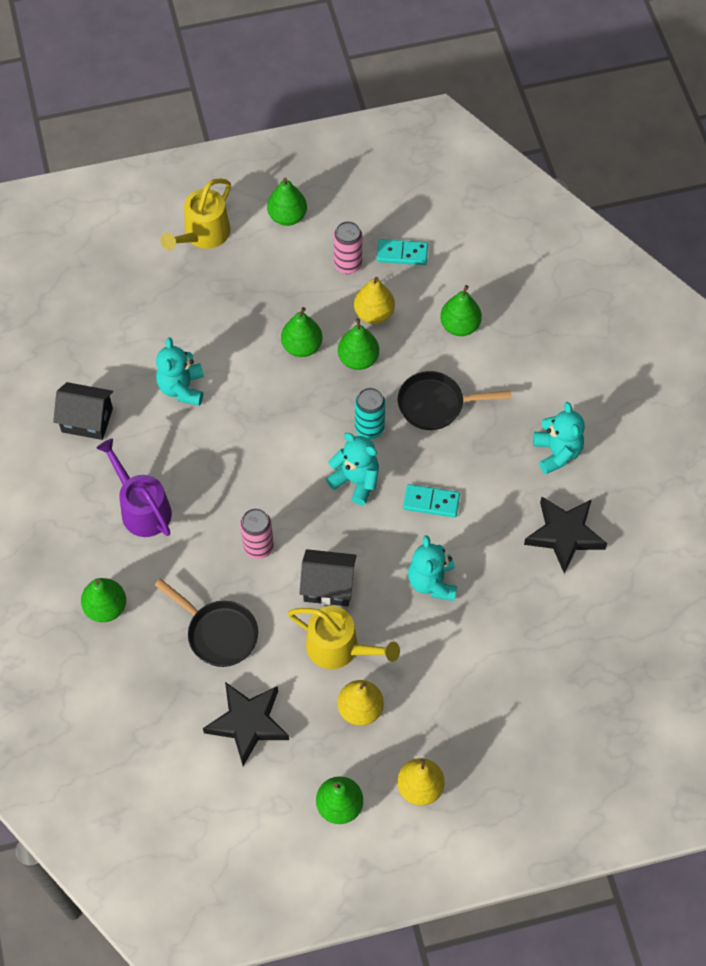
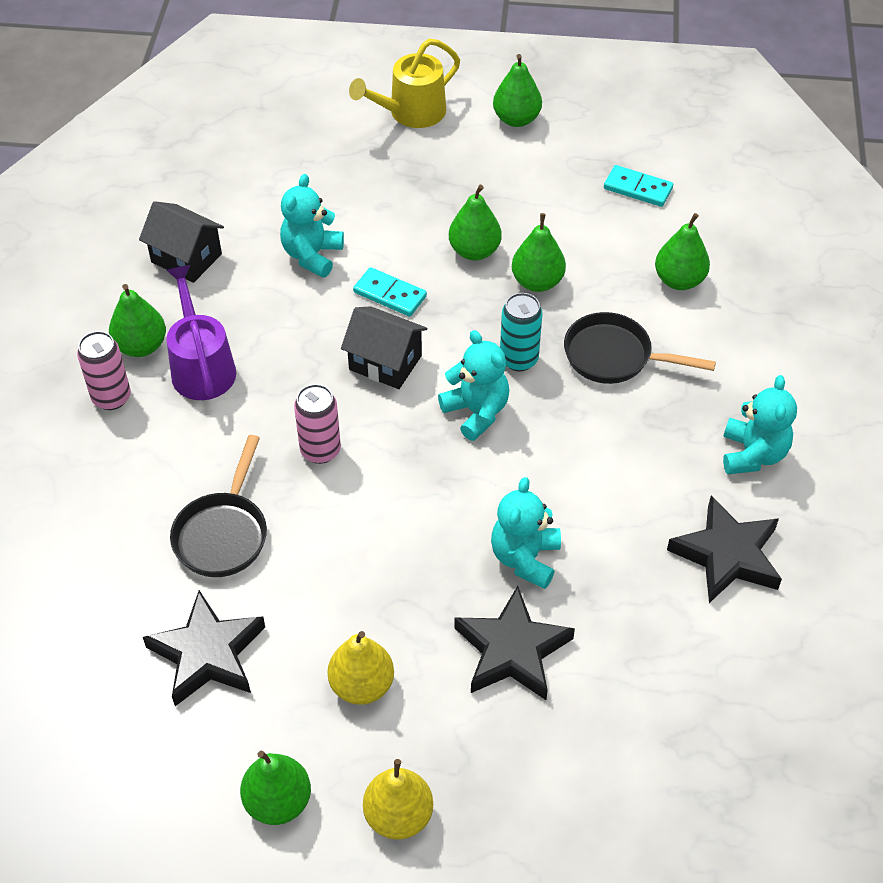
camera: 20 degrees right, 10 degrees down
(106, 608) = (102, 462): green pear -> green pear (141, 346)
(218, 633) = (223, 533): black pan -> black pan turned 45 degrees clockwise
(328, 586) = (387, 521): black house -> black house (385, 362)
(339, 648) = (368, 600): yellow watering can -> none
(348, 265) = (567, 183): pink can -> pink can (111, 398)
(374, 314) = (577, 240): yellow pear -> none
(431, 502) = (563, 463): turquoise domino -> turquoise domino (390, 294)
(449, 651) = (512, 650): none -> black star

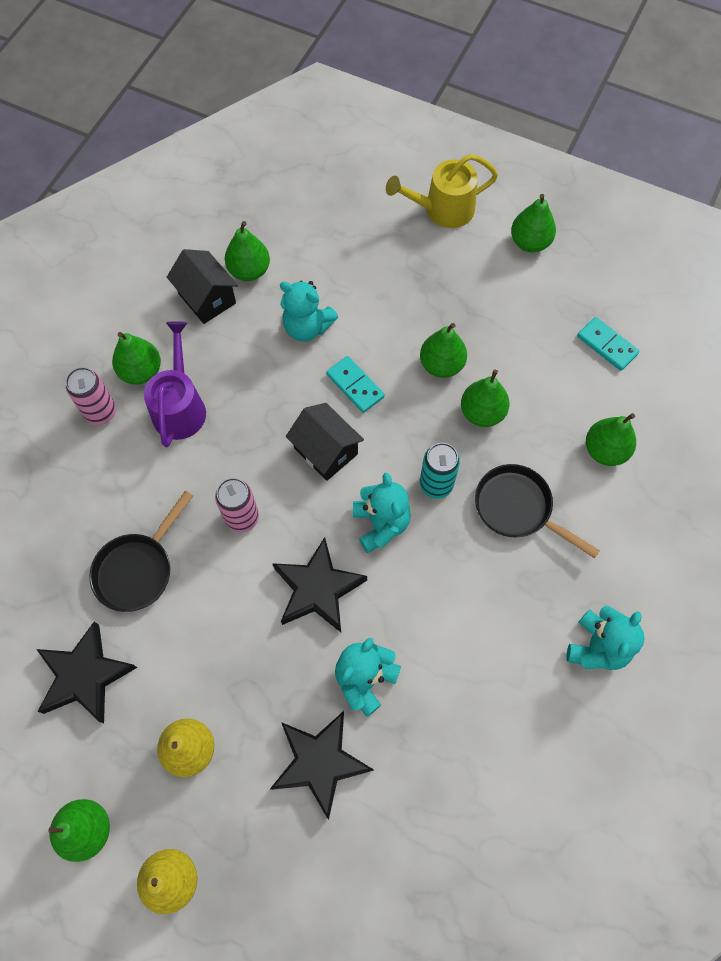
camera: 20 degrees right, 15 degrees up
(223, 220) = (249, 271): none -> green pear
(312, 255) = (307, 327): turquoise teddy bear -> turquoise teddy bear turned 105 degrees counterclockwise
(727, 555) = (534, 738): black star -> black star (317, 589)

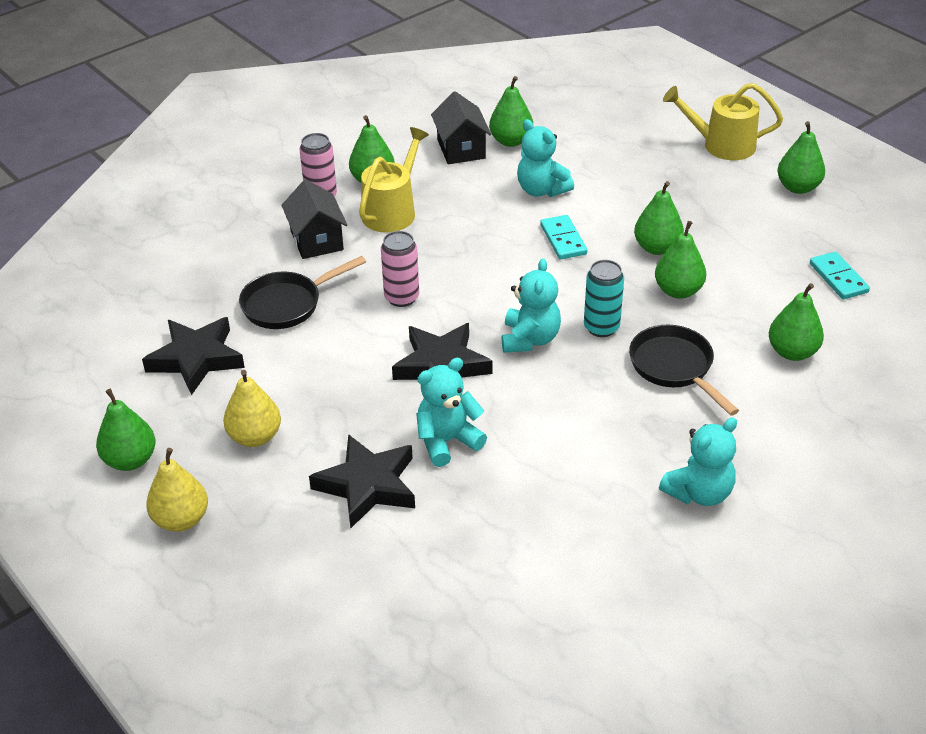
camera: 25 degrees right, 25 degrees down
(180, 407) = (392, 211): purple watering can -> yellow watering can
(325, 451) = (508, 275): black house -> black house (317, 240)

